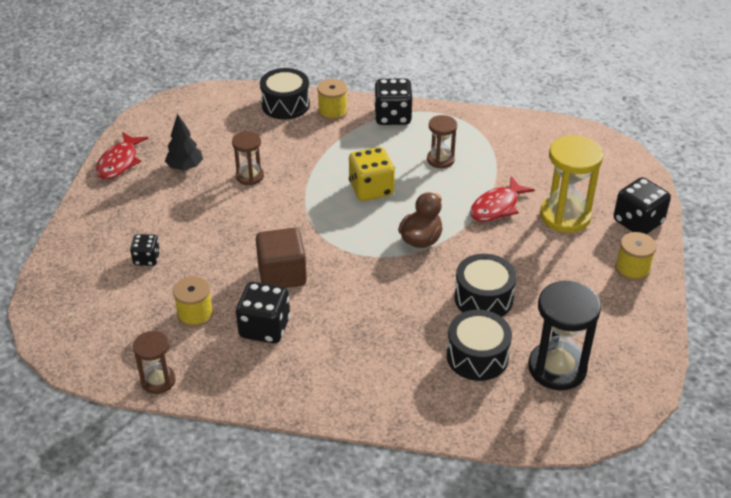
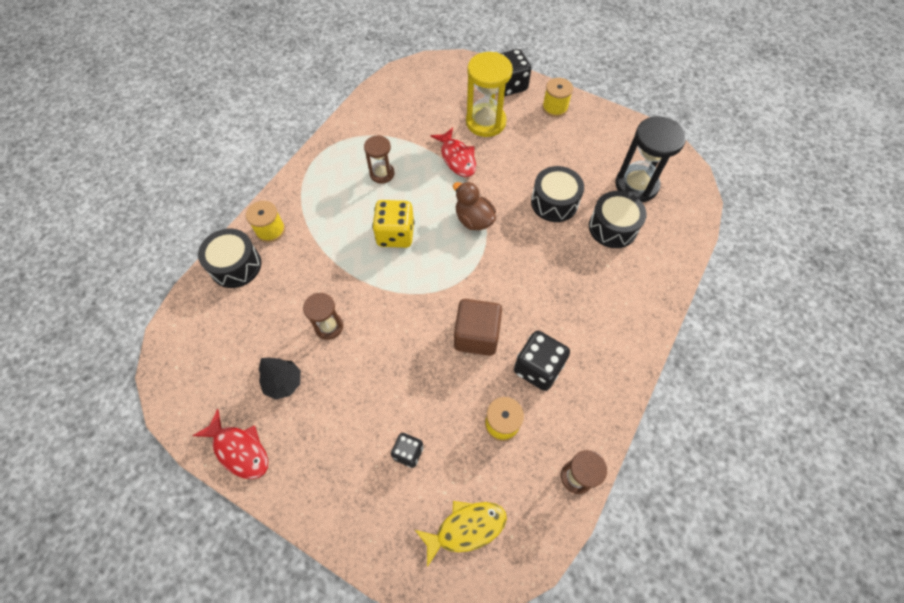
camera: 70 degrees left, 20 degrees up
(89, 313) = (466, 528): none -> yellow fish
(393, 117) = (305, 187): black dice -> none

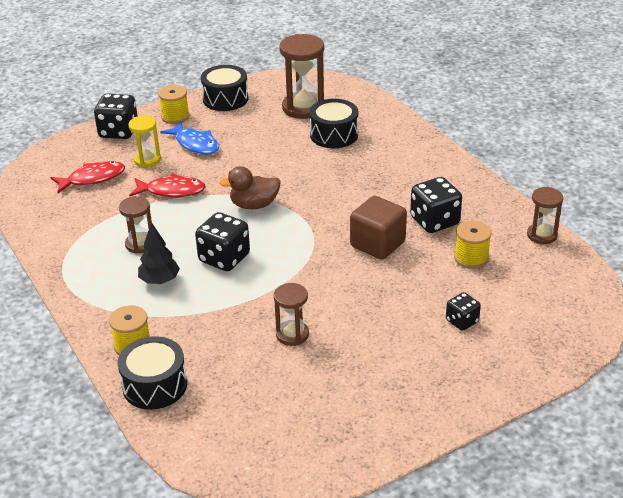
camera: 60 degrees left, 25 degrees down
(239, 449) = (383, 437): red fish -> red fish (93, 179)
(284, 383) = (332, 384): black tree -> black tree (159, 281)
(395, 234) = (224, 258): yellow dice -> black dice
(466, 528) = (550, 308): yellow fish -> none
(485, 122) = (147, 160): yellow hourglass -> yellow hourglass, size x0.58
(527, 140) = (195, 144): none -> blue fish
(554, 202) = (279, 154): black drum -> black drum (225, 99)
(636, 185) = (303, 108): black hourglass -> brown hourglass

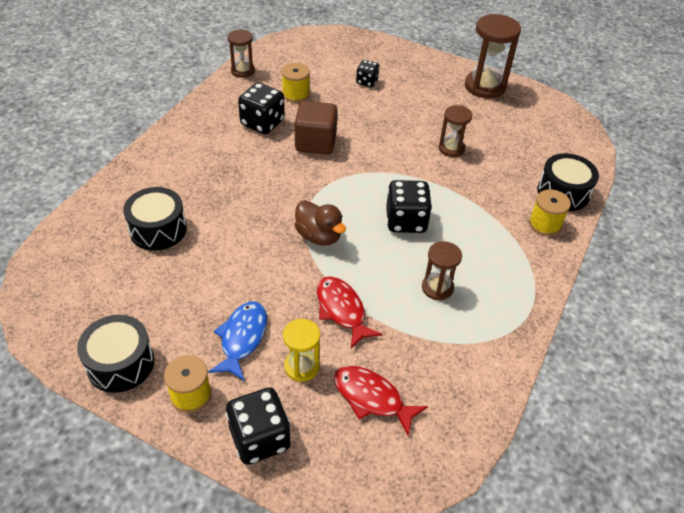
camera: 125 degrees left, 10 degrees up
(159, 281) = (468, 247): black tree -> none
(303, 108) = (110, 277): brown hourglass -> brown hourglass (485, 86)

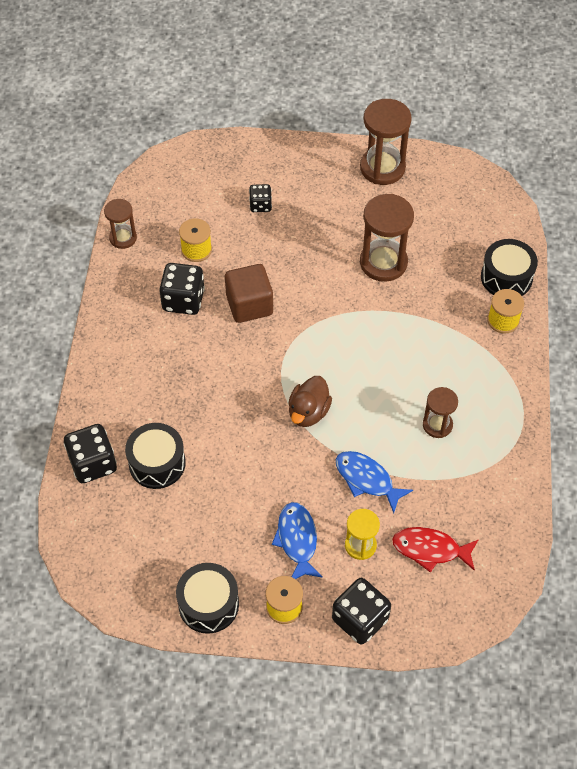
camera: 20 degrees left, 10 degrees up
(319, 236) = (308, 412): brown duck -> brown duck turned 90 degrees clockwise
(342, 310) = (367, 479): red fish -> blue fish
(406, 221) = (379, 365): black dice -> black dice (93, 463)
(451, 148) = (383, 262): brown hourglass -> brown hourglass, size x1.72

